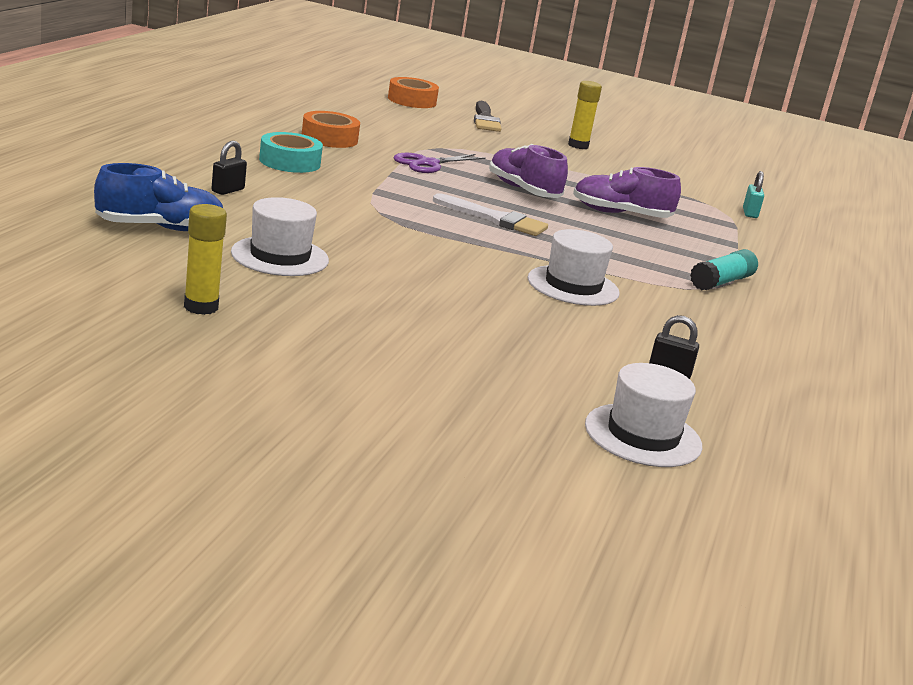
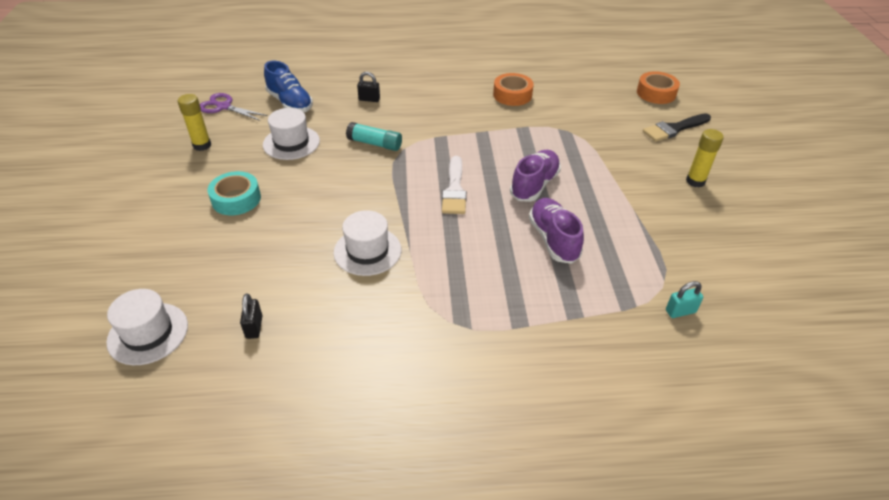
camera: 70 degrees right, 20 degrees up
(290, 162) = (445, 98): turquoise tape -> turquoise tape (236, 199)
(428, 164) = (525, 137): purple scissors -> purple scissors (224, 107)
(721, 282) = (467, 323): turquoise glue stick -> turquoise glue stick (375, 143)

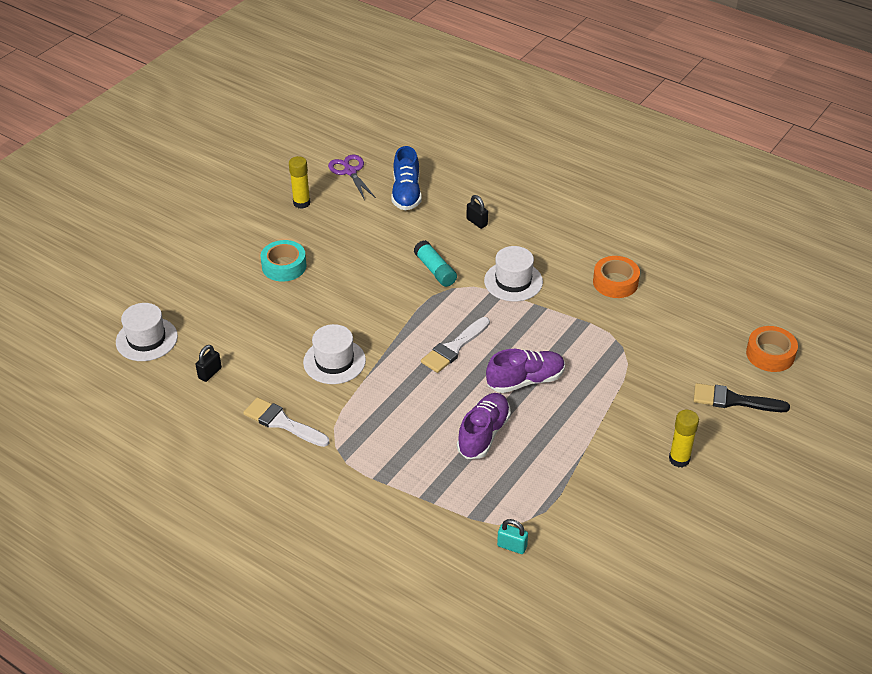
camera: 40 degrees right, 0 degrees up
(291, 143) = (370, 235): white hat -> white hat (513, 281)
(377, 330) = (282, 422): none -> white brush

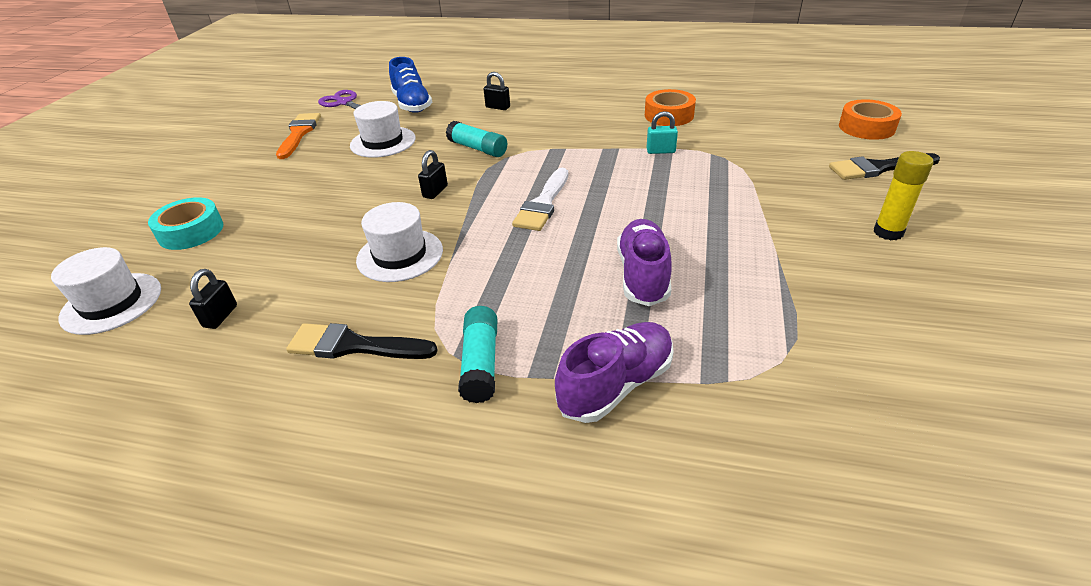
camera: 20 degrees left, 5 degrees down
(282, 422) = (353, 345): white brush -> black brush
(284, 266) = (296, 185): turquoise tape -> turquoise tape (191, 231)
(301, 203) = (299, 133): yellow glue stick -> orange brush
(350, 460) = (480, 363): none -> turquoise glue stick
(382, 308) = (435, 192): none -> black padlock
(512, 546) = (797, 401): turquoise padlock -> turquoise padlock (660, 151)
(513, 281) = (567, 137): white hat -> white hat (383, 142)
(525, 380) = (648, 210): purple shoe -> purple shoe (616, 385)

